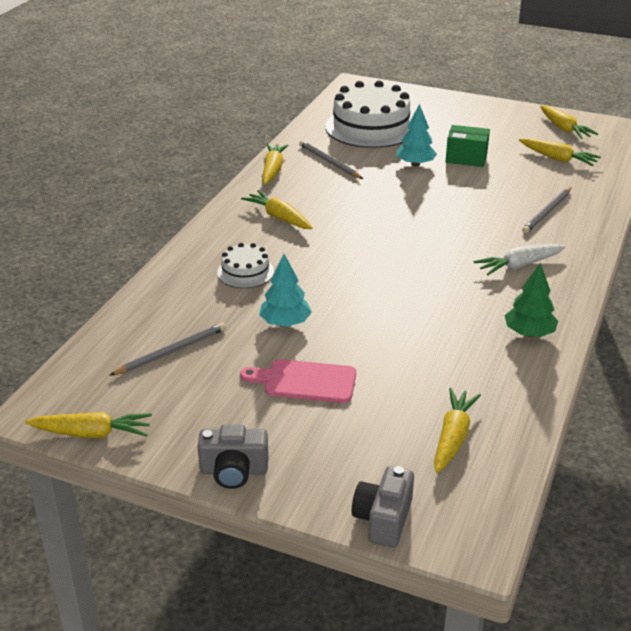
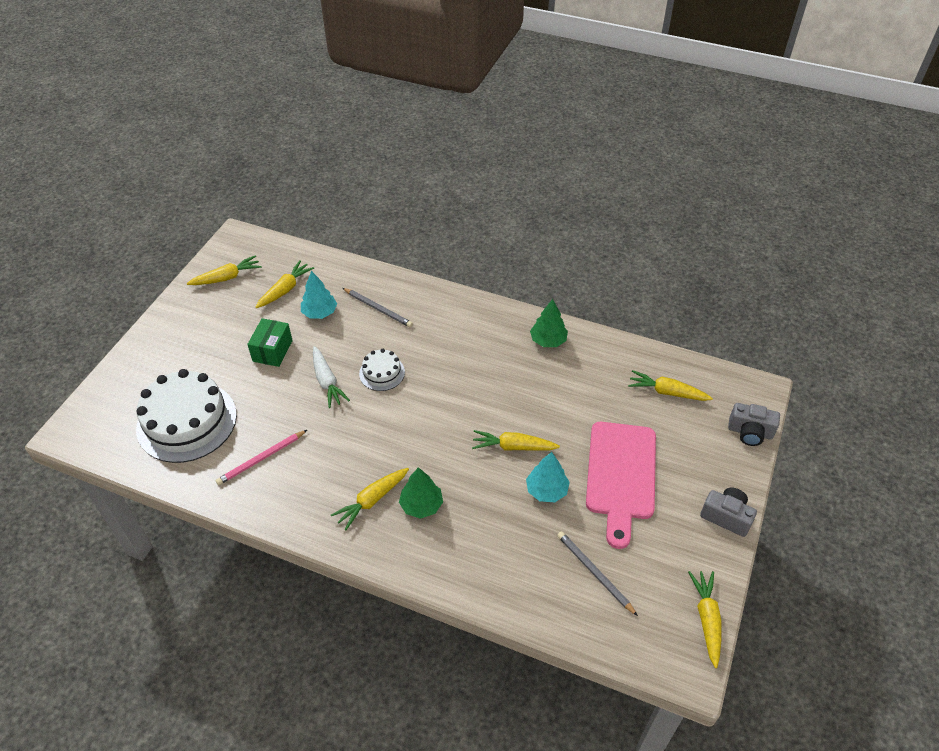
camera: 90 degrees left, 15 degrees up
(234, 471) = (726, 517): grey camera -> grey camera turned 60 degrees counterclockwise
(245, 272) = (470, 524): white cake -> white cake (382, 373)
(271, 244) = (421, 505): none -> green tree
(273, 170) = (270, 509): yellow carrot -> yellow carrot (513, 447)
(305, 381) = (621, 475): pink cutting board -> pink cutting board, size x1.63
(329, 162) = (261, 459): grey pencil -> pink pencil
(415, 164) = (278, 389): turquoise tree -> turquoise tree (319, 313)
(518, 266) = (459, 336): white carrot -> white carrot (327, 382)

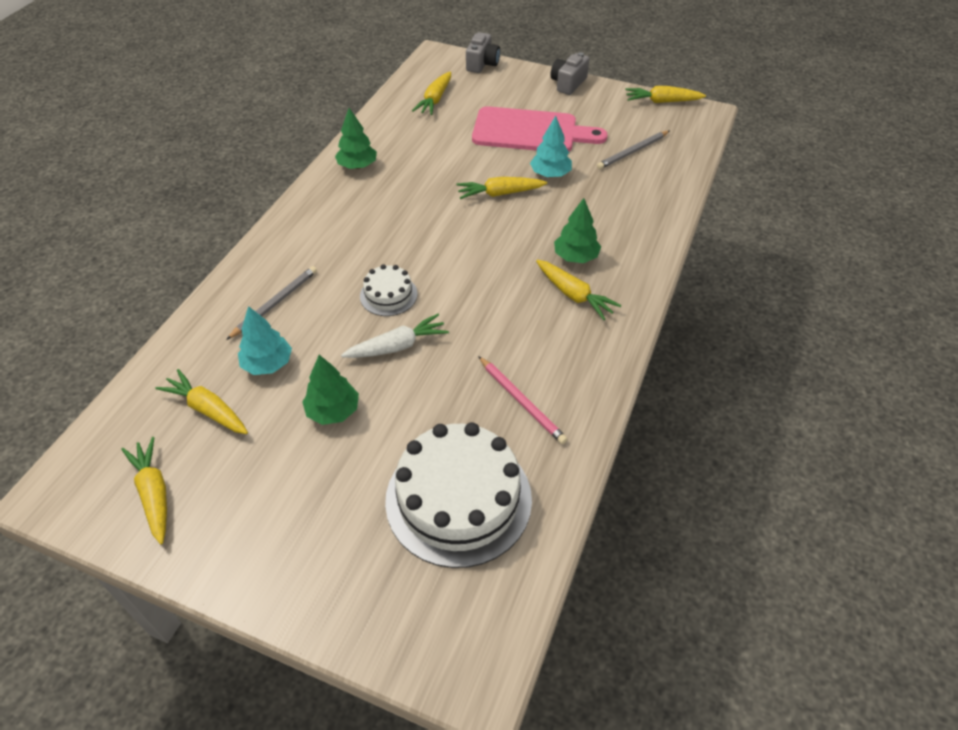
camera: 90 degrees left, 0 degrees up
(272, 351) = (333, 411): green box -> green tree
(513, 447) = (499, 194): yellow carrot -> yellow carrot turned 75 degrees clockwise

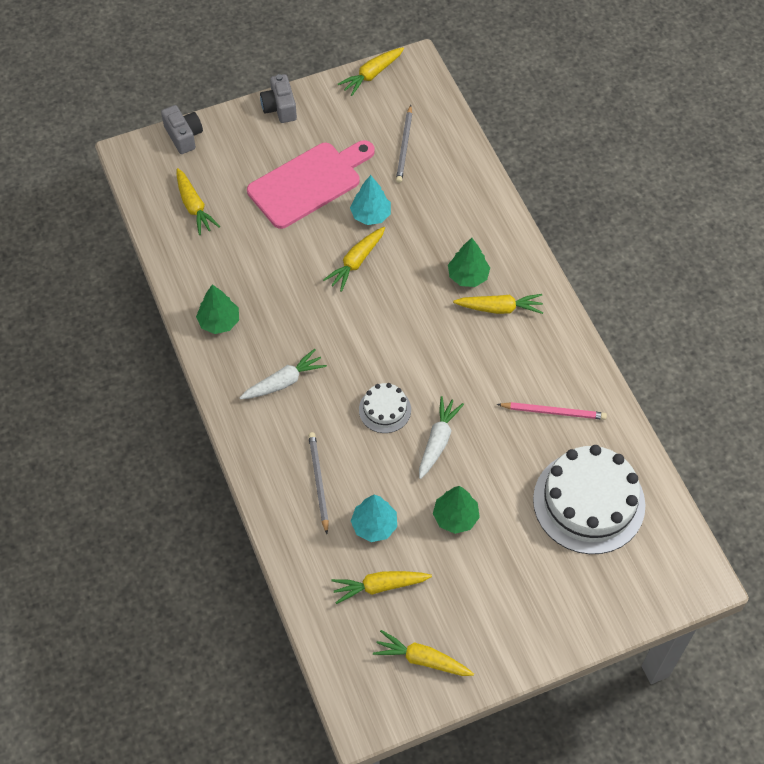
camera: 45 degrees left, 10 degrees up
(346, 227) = (284, 381): none -> white carrot

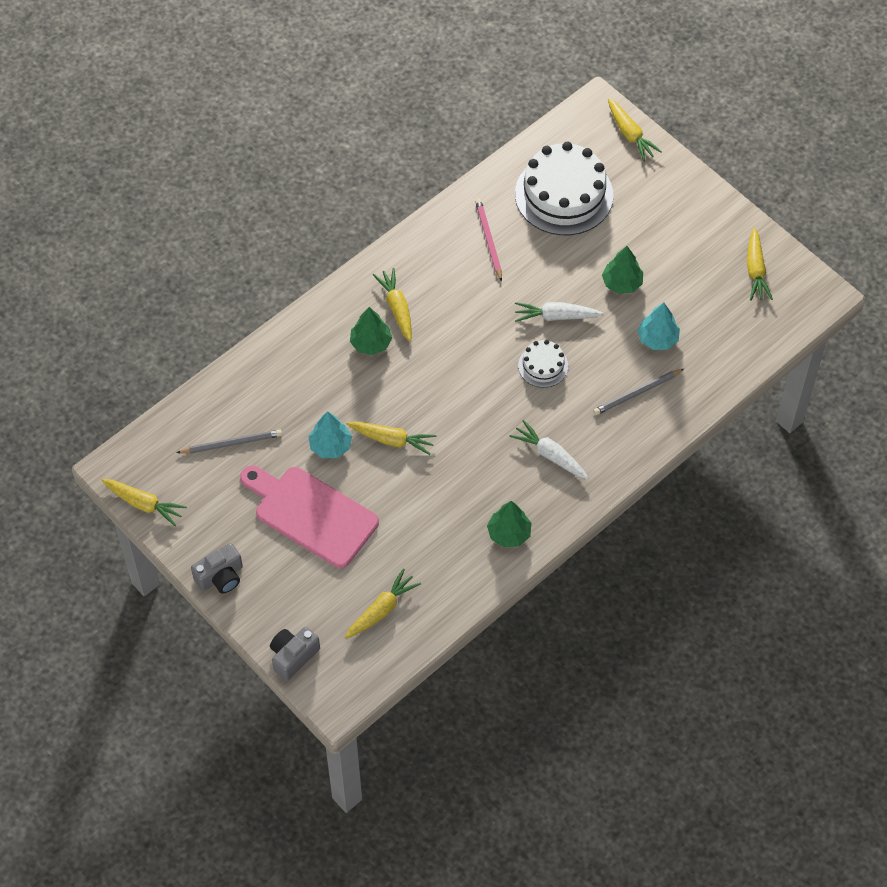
camera: 110 degrees left, 0 degrees up
(379, 586) = (710, 318): yellow carrot -> yellow carrot (630, 134)

